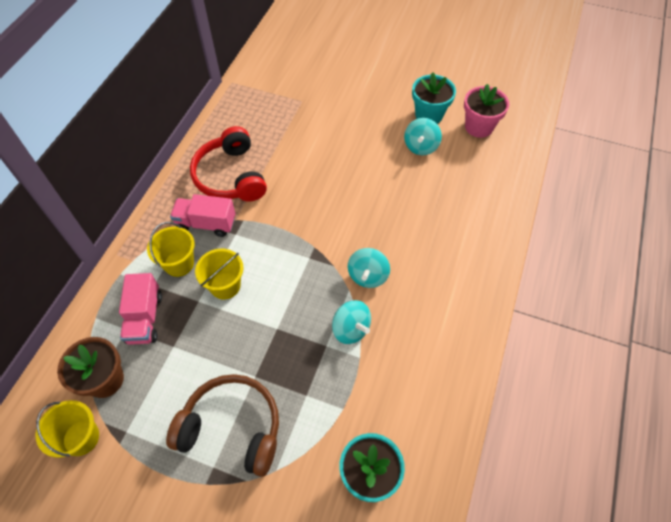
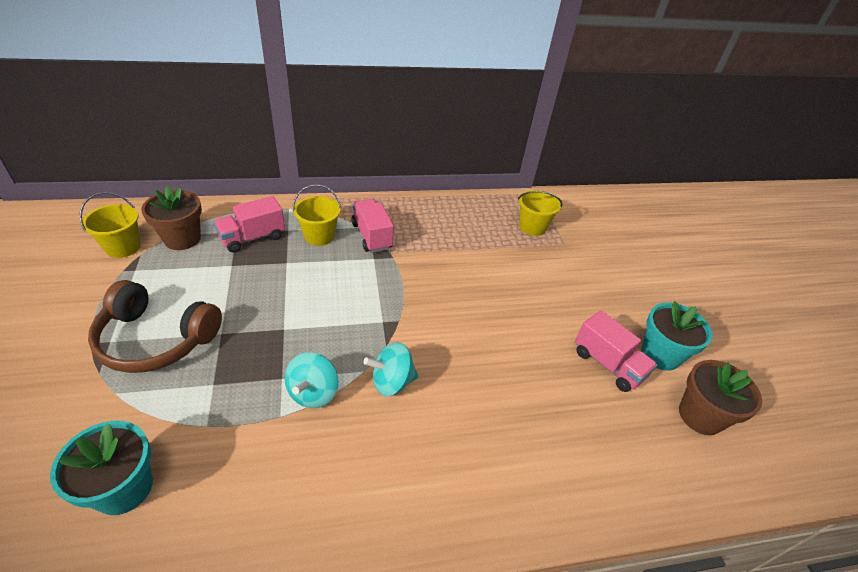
camera: 55 degrees right, 15 degrees down
(225, 285) = (313, 273): yellow bucket -> yellow bucket (532, 227)
(231, 176) = (434, 231): red headphones -> none
(232, 428) = (156, 339): brown headphones -> brown headphones turned 120 degrees clockwise
(420, 147) = (607, 364): turquoise spinning top -> pink truck
(479, 127) = (700, 416): pink flower pot -> brown flower pot

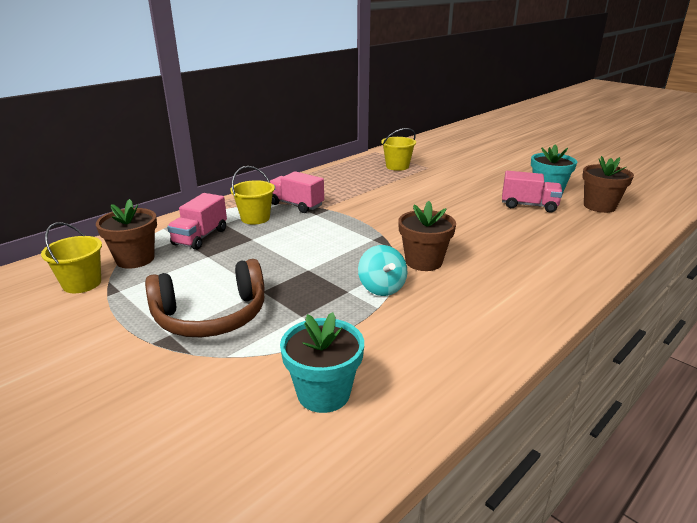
camera: 30 degrees left, 15 degrees down
(391, 382) = (423, 261): turquoise spinning top -> brown flower pot

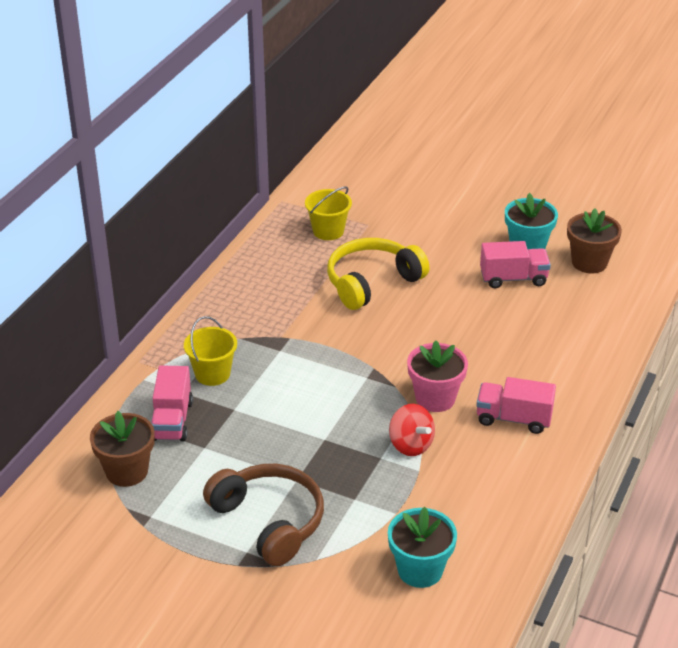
camera: 20 degrees left, 10 degrees up
(82, 283) = (101, 518): yellow bucket -> none
(211, 316) = (269, 521): brown headphones -> brown headphones turned 90 degrees counterclockwise
(296, 205) = (245, 339): pink truck -> pink truck (513, 419)
(381, 288) = (410, 445): turquoise spinning top -> red spinning top
(412, 192) = (372, 282): none -> yellow headphones
(423, 261) = (435, 398): brown flower pot -> pink flower pot

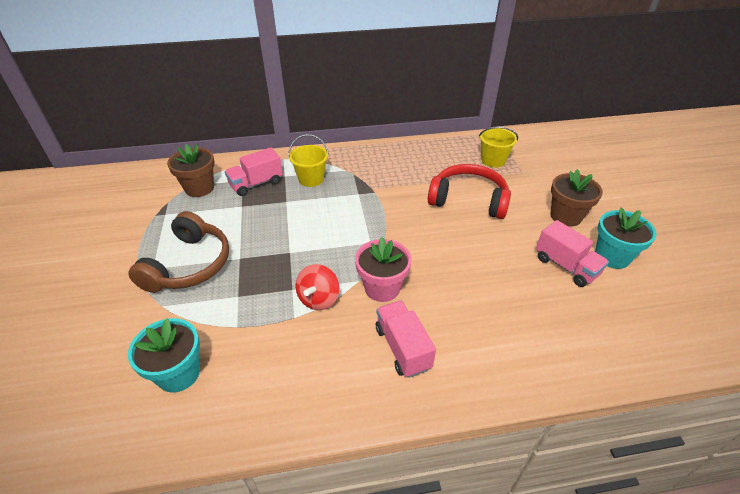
camera: 55 degrees right, 5 degrees up
(372, 282) = (468, 200): yellow headphones -> red headphones
(589, 262) = (649, 303): brown flower pot -> brown flower pot (565, 216)

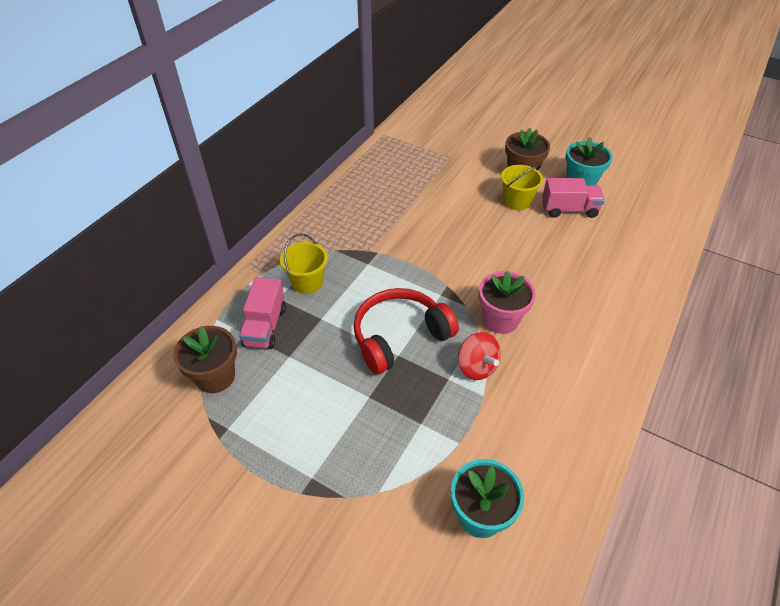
camera: 50 degrees left, 5 degrees up
(189, 265) = (337, 443): brown headphones -> none
(403, 348) = (572, 345): pink truck -> none
(468, 200) = (450, 206): red headphones -> red headphones (400, 337)
(493, 160) = (418, 160): yellow bucket -> yellow bucket (517, 201)

